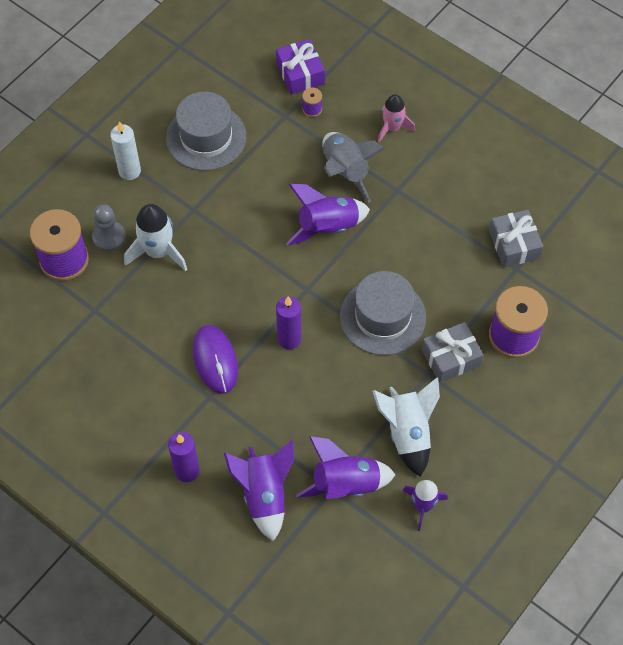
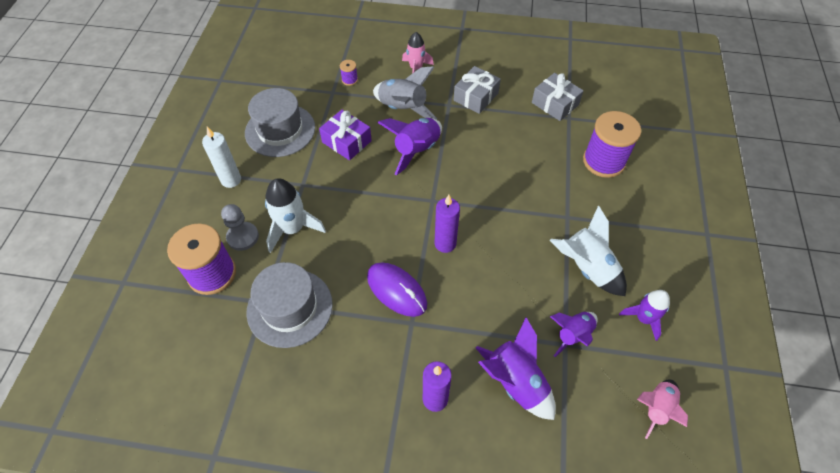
camera: 30 degrees left, 5 degrees down
(300, 74) = (325, 62): purple gift -> purple gift (346, 141)
(345, 484) = (573, 335): purple rocket -> purple rocket, size x0.67
(370, 583) = (656, 408): none -> pink rocket
(383, 317) = (503, 193): grey hat -> grey hat (290, 307)
(451, 358) = (574, 197): grey gift -> grey gift (476, 97)

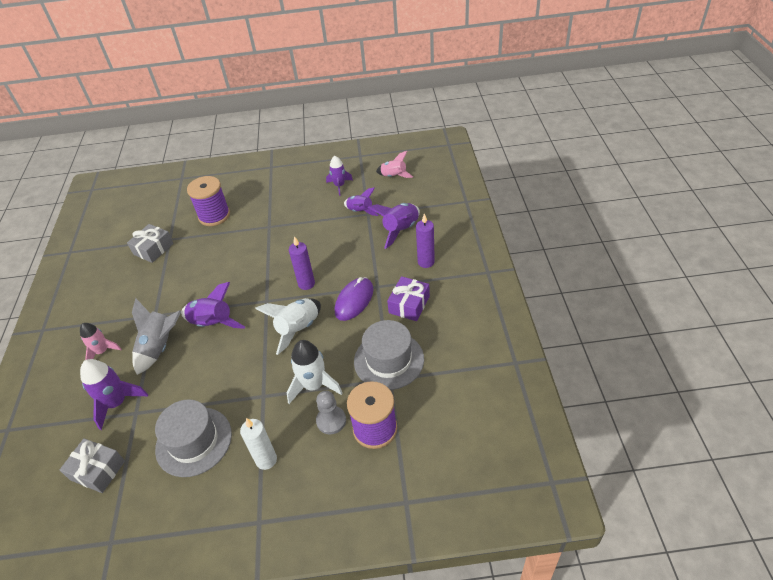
camera: 100 degrees left, 10 degrees down
(346, 141) = (206, 378): purple gift -> purple gift (409, 304)
(349, 80) = (117, 403): purple spool -> purple rocket
(476, 97) = (144, 299): grey gift -> grey gift (97, 470)
(587, 268) = (309, 212): white rocket -> white rocket (298, 329)

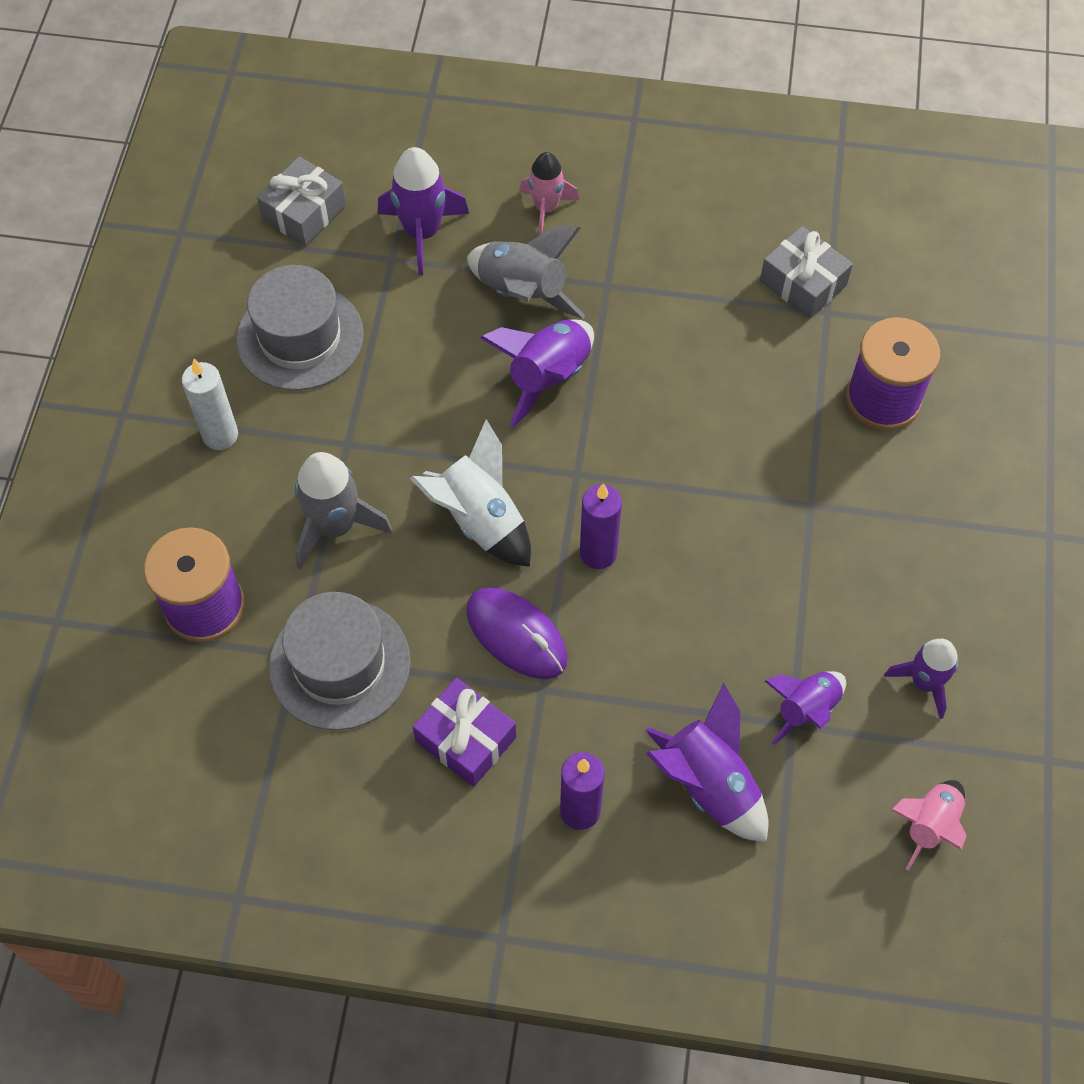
camera: 100 degrees right, 15 degrees up
(314, 385) = (335, 526): white rocket -> grey rocket
(331, 421) = (250, 541): grey pawn -> none

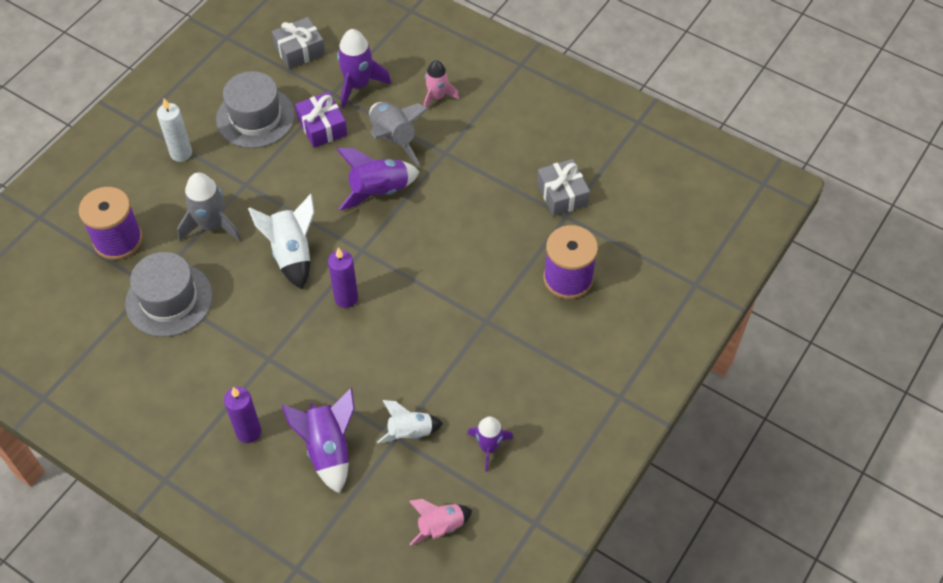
camera: 25 degrees right, 5 degrees down
(465, 739) = (211, 367): purple gift -> purple gift (322, 127)
(516, 635) = (273, 324): purple mouse -> none
(806, 709) = (410, 432): purple rocket -> white rocket

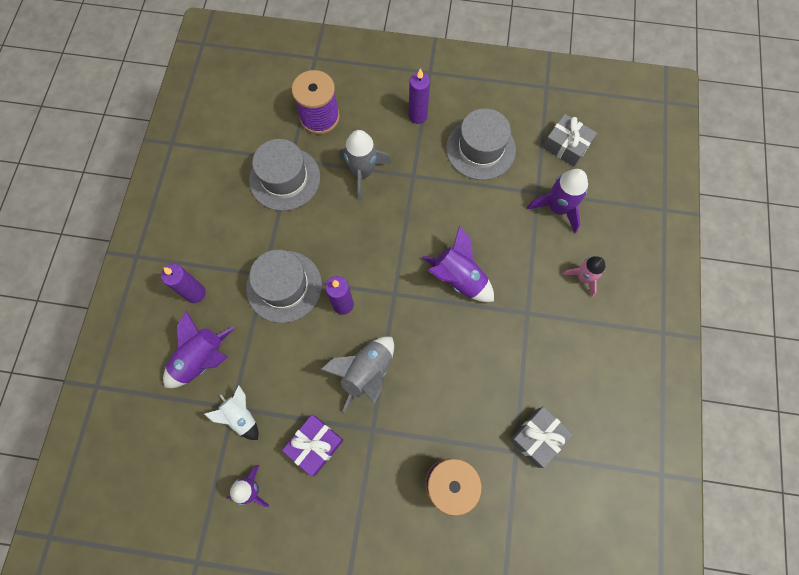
camera: 65 degrees right, 15 degrees up
(181, 153) = (417, 116): white candle -> purple candle
(292, 254) = (365, 242): white rocket -> none
(293, 344) = (284, 286): none -> grey hat
(322, 127) = (499, 202): purple gift -> purple gift (315, 445)
(393, 139) = (518, 264): grey rocket -> grey rocket (366, 372)
(440, 527) = (166, 482): pink rocket -> none

